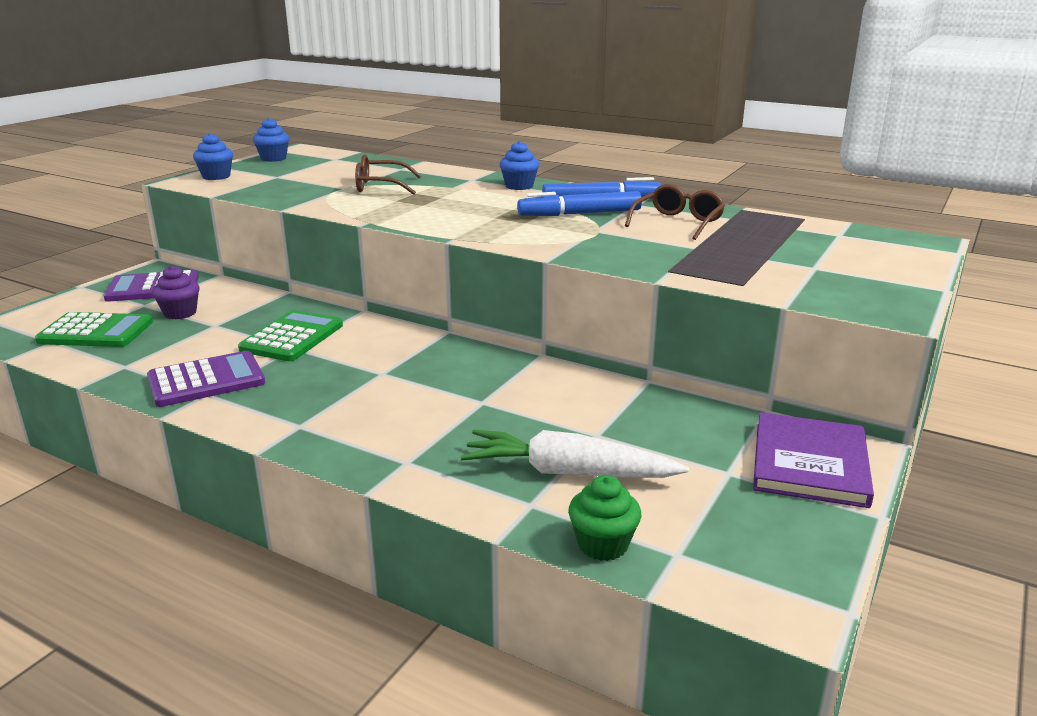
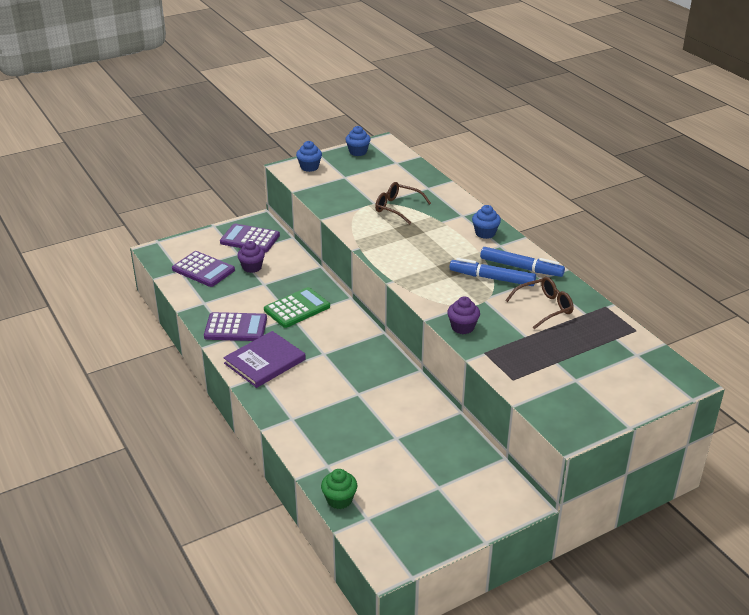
camera: 30 degrees right, 10 degrees up
(96, 332) = (203, 270): green calculator -> purple calculator
(568, 472) = (360, 455): white carrot -> none
(606, 256) = (462, 327): none -> purple cupcake
(810, 463) = (486, 499): purple book -> purple book (265, 361)

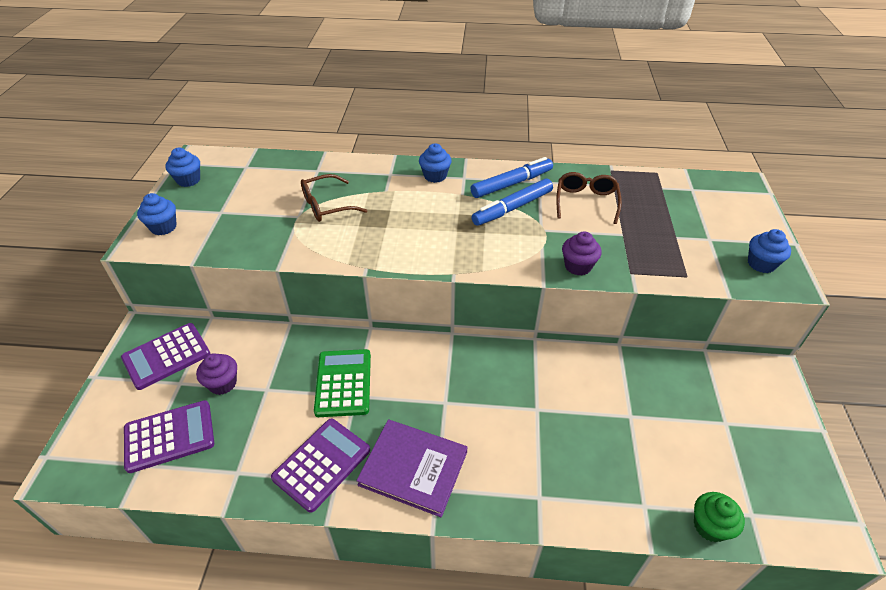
camera: 55 degrees left, 10 degrees up
(265, 361) = (413, 468): purple book -> purple book turned 60 degrees counterclockwise
(576, 413) = (761, 264): none -> blue cupcake

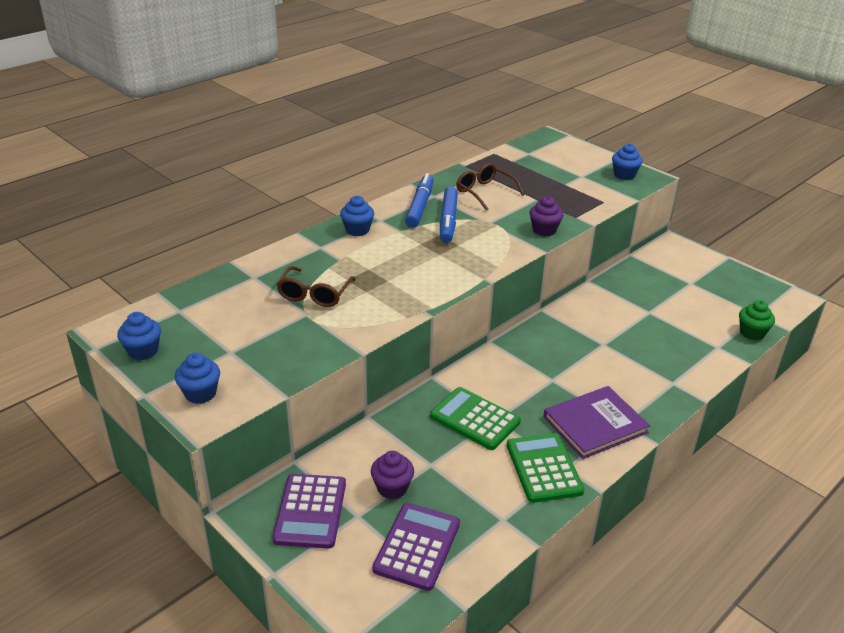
camera: 50 degrees left, 10 degrees down
(322, 464) = (543, 468): purple calculator -> green calculator

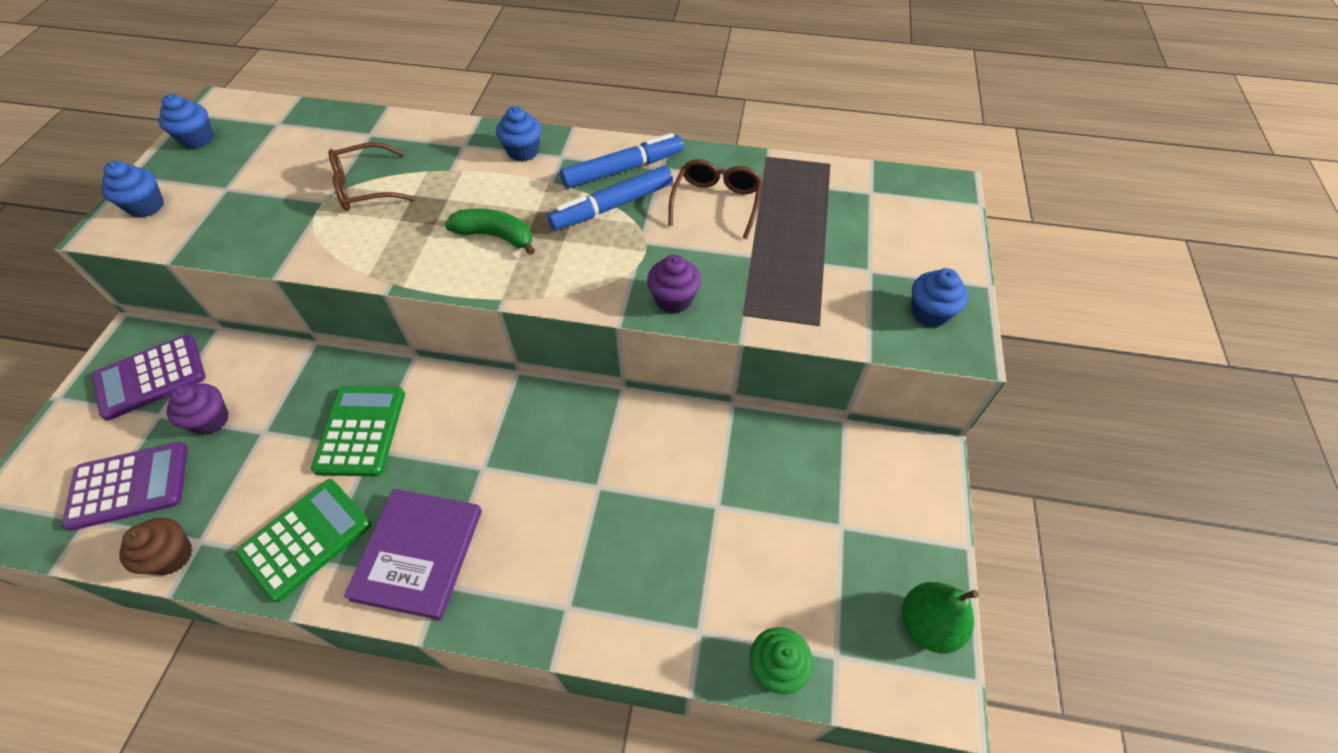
camera: 55 degrees right, 20 degrees up
(426, 264) = (495, 236): none -> green banana
(504, 536) = (172, 556): none -> brown cupcake
(595, 424) = (418, 554): purple book -> purple book turned 75 degrees clockwise
(758, 284) = (928, 624): none -> green pear

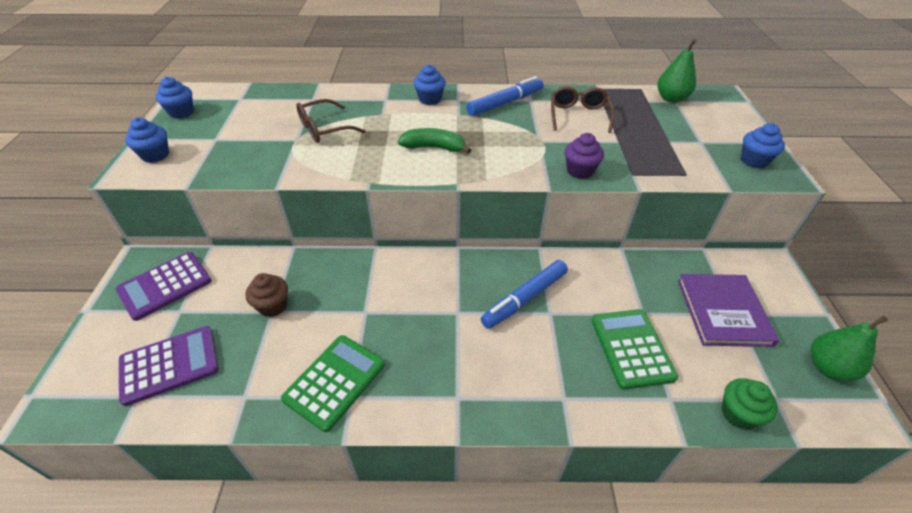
camera: 10 degrees left, 10 degrees down
(172, 556) = (223, 411): brown cupcake -> brown cupcake (273, 306)
(211, 420) = (226, 309): purple cupcake -> none
(361, 431) = (352, 300): green calculator -> green calculator (631, 348)
(418, 554) = (431, 378): purple book -> purple book (723, 311)
(612, 206) = (508, 123): blue marker -> blue marker (524, 299)
(865, 187) = (671, 99): none -> green pear

